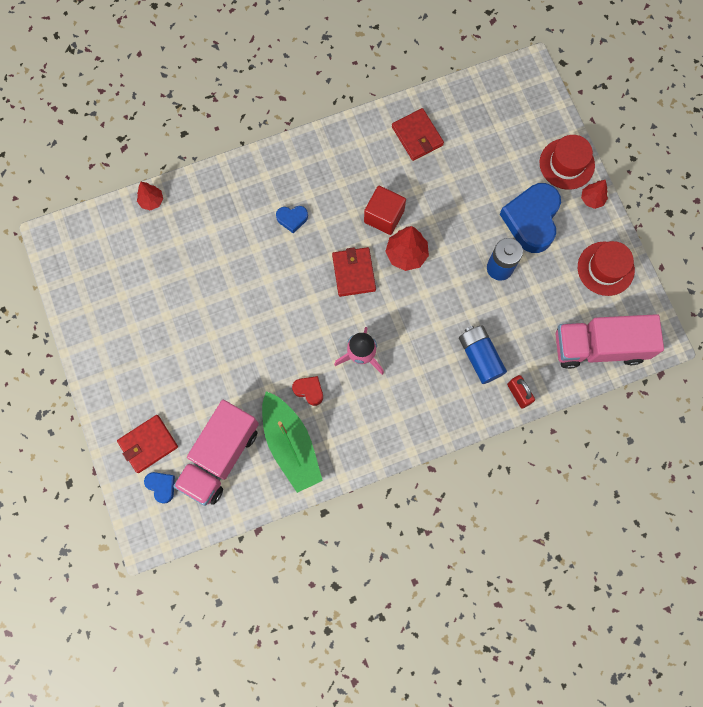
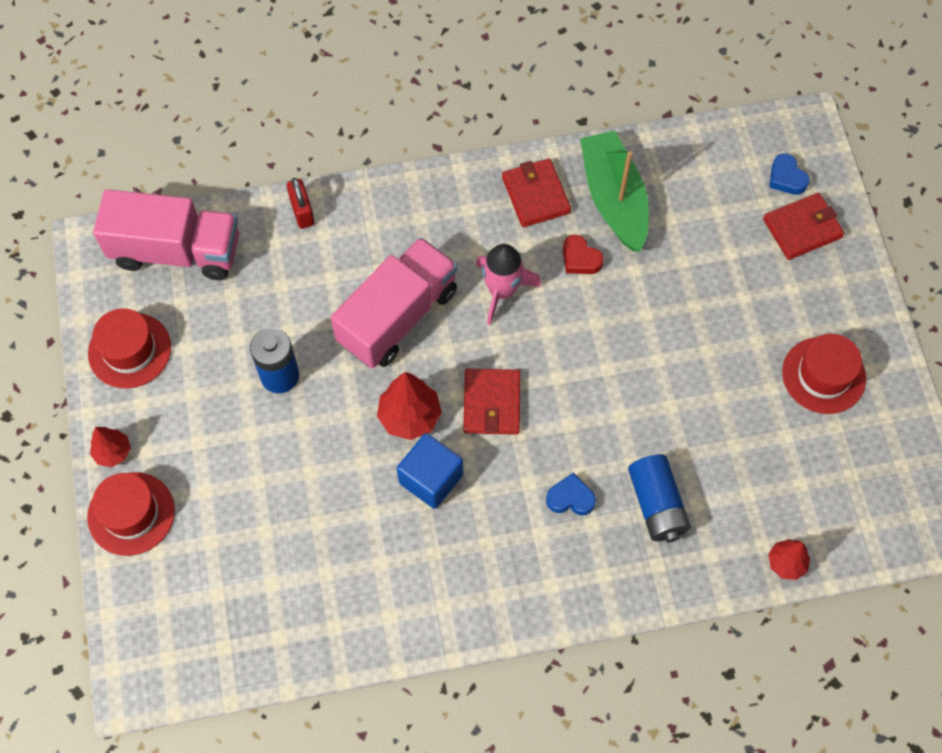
camera: 170 degrees left, 10 degrees down
(130, 330) = (823, 375): none -> red hat
(220, 456) = (708, 199): pink truck -> pink truck (397, 316)
(384, 216) = (431, 479): red cube -> blue cube
(417, 136) = (350, 600): red wallet -> red wallet (536, 195)
(480, 357) = (340, 264): blue battery -> blue battery (656, 504)
(531, 220) = (212, 436): blue heart -> none

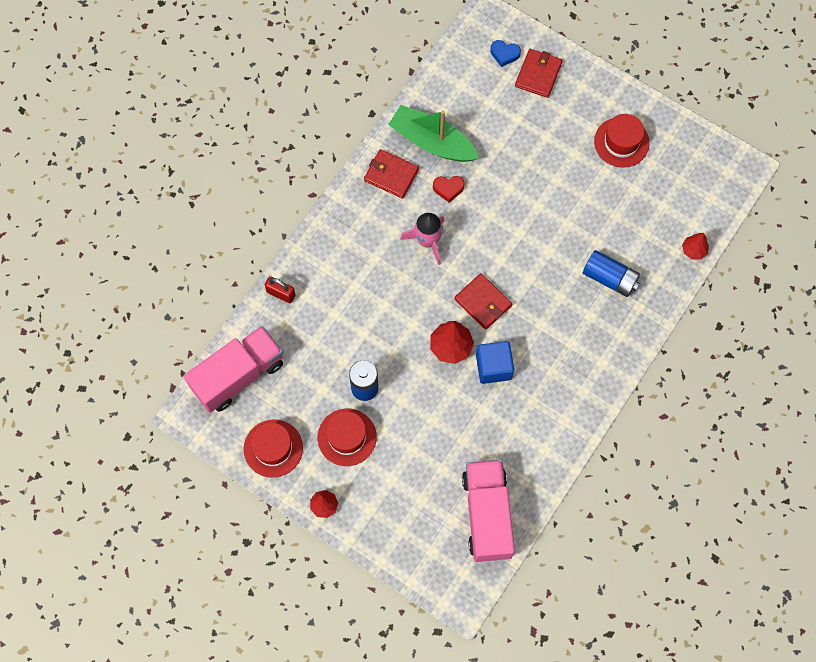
camera: 45 degrees left, 5 degrees up
(131, 513) = (368, 525): red hat -> red hat (347, 437)
(397, 316) = (390, 302): pink truck -> pink truck (487, 515)
(570, 498) = (568, 313): blue heart -> none

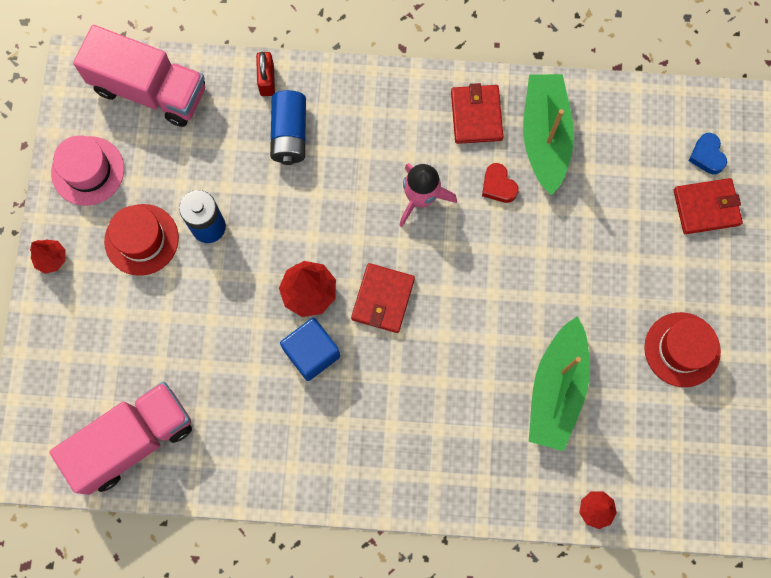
camera: 60 degrees right, 5 degrees up
(273, 448) = (88, 171): red hat -> pink hat
(605, 230) = (556, 389): none -> green boat
(610, 278) = (499, 427): blue battery -> blue battery (289, 134)

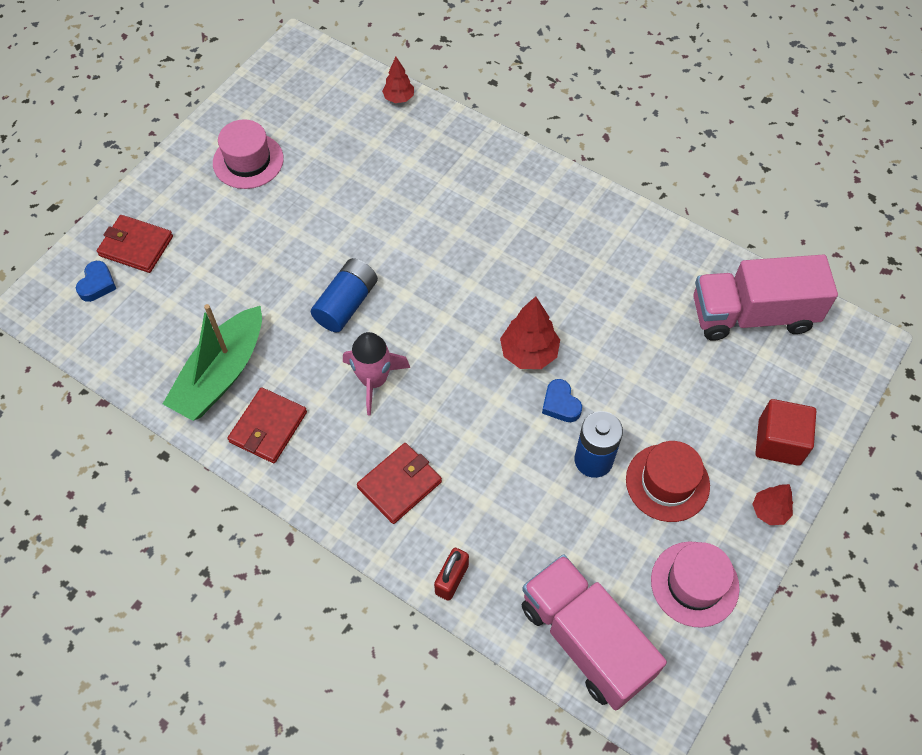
camera: 150 degrees left, 15 degrees down
(65, 324) = (779, 442): none -> red cube
(258, 260) = (560, 404): none -> blue heart
(289, 134) = (461, 508): blue battery -> blue battery (346, 304)
(312, 353) = (555, 304): blue cube -> none
(383, 299) = (465, 315): red wallet -> red wallet (399, 484)
(498, 186) = (296, 354): red heart -> none
(556, 389) = (368, 182): green boat -> none
(682, 349) = (248, 161): red hat -> pink hat

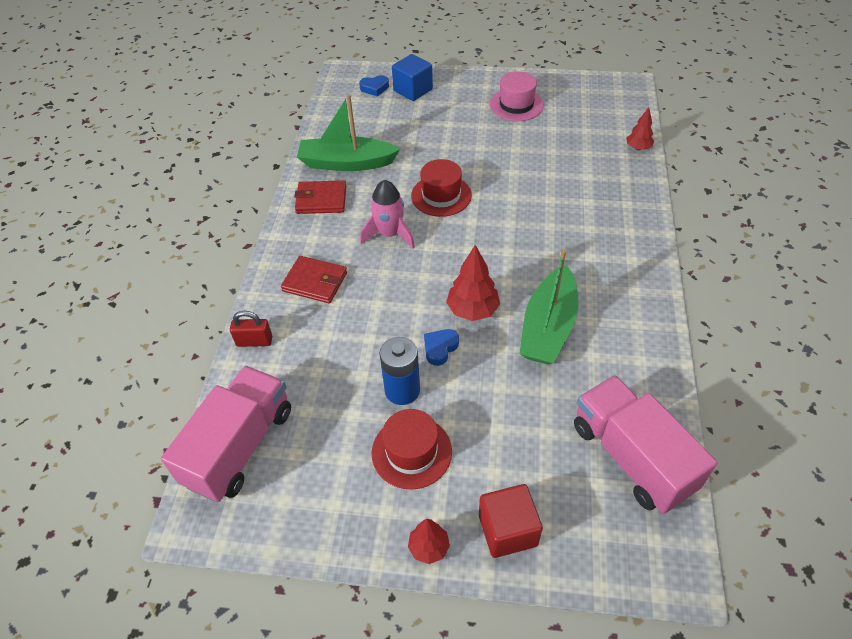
camera: 65 degrees right, 10 degrees down
(136, 246) = (413, 90): red wallet -> blue cube
(346, 304) = (441, 195): blue battery -> red hat
(586, 301) = (548, 327): none -> green boat
(694, 584) = (325, 509): pink hat -> none

